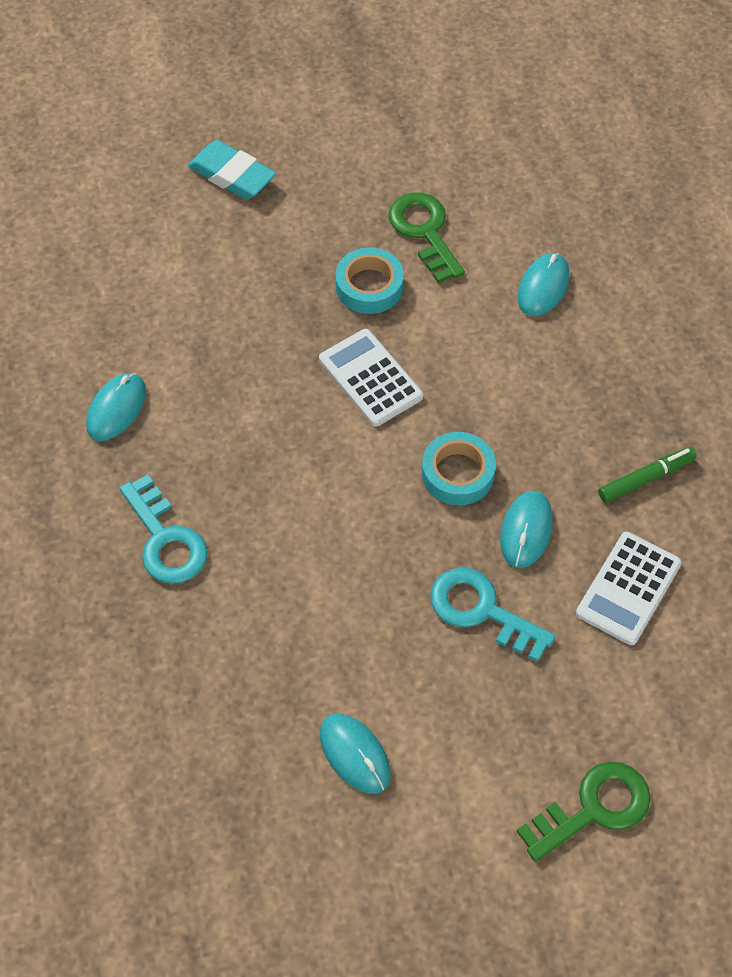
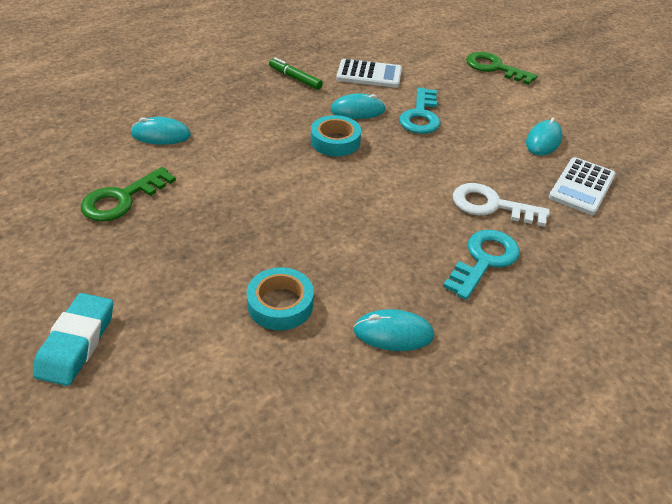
camera: 115 degrees left, 15 degrees down
(249, 598) = (491, 205): none -> white key
(369, 286) = (191, 215): turquoise tape -> turquoise tape (280, 304)
(370, 378) = (280, 194): white calculator -> white calculator (581, 186)

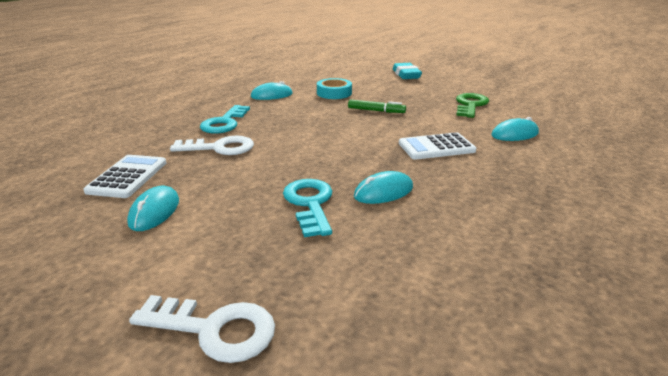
camera: 160 degrees right, 15 degrees down
(295, 78) = (493, 210): green marker -> green marker (376, 111)
(335, 141) = (377, 160): turquoise tape -> none
(369, 74) = (414, 244): white calculator -> white calculator (436, 147)
(494, 68) = (215, 329): green key -> white key

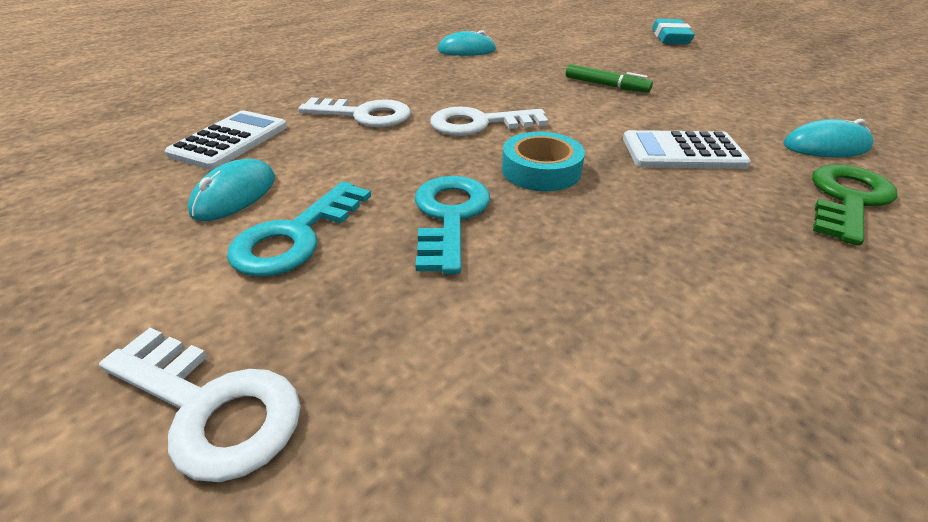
camera: 15 degrees right, 10 degrees up
(224, 123) = (387, 81): turquoise key -> turquoise key (296, 236)
(303, 145) = (479, 124): none -> white key
(334, 93) = (554, 55): turquoise tape -> turquoise tape (541, 170)
(383, 192) = (571, 214): turquoise mouse -> none
(470, 105) = (760, 91): green key -> green key (847, 199)

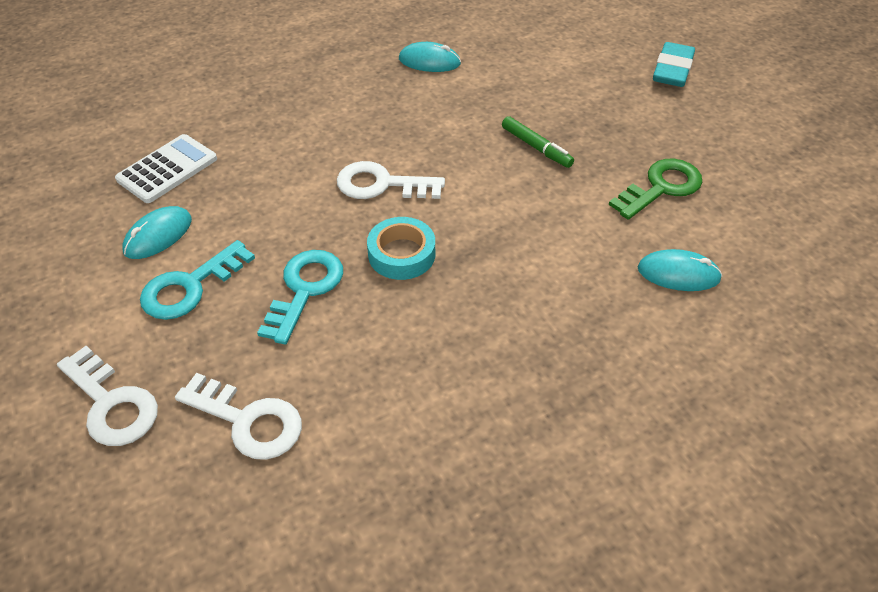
camera: 15 degrees right, 10 degrees up
(364, 115) = (287, 154): white key -> white key (248, 421)
(682, 152) = (538, 255): white calculator -> none
(847, 199) = (632, 338): green key -> green key (661, 187)

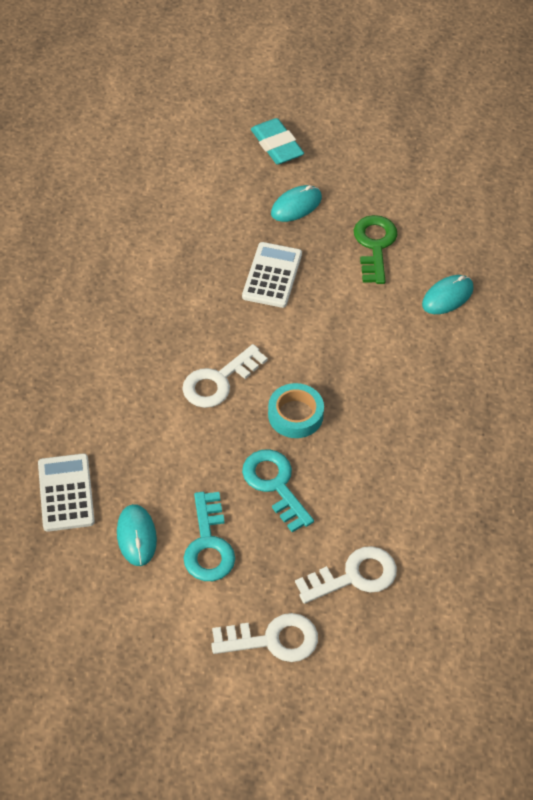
camera: 50 degrees left, 5 degrees up
(429, 61) = (113, 263): turquoise mouse -> turquoise mouse (296, 206)
(536, 147) = (272, 275): green marker -> white calculator

